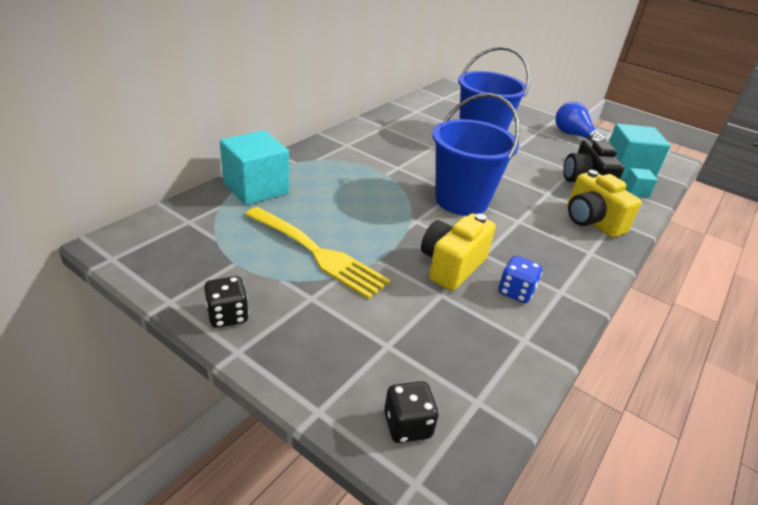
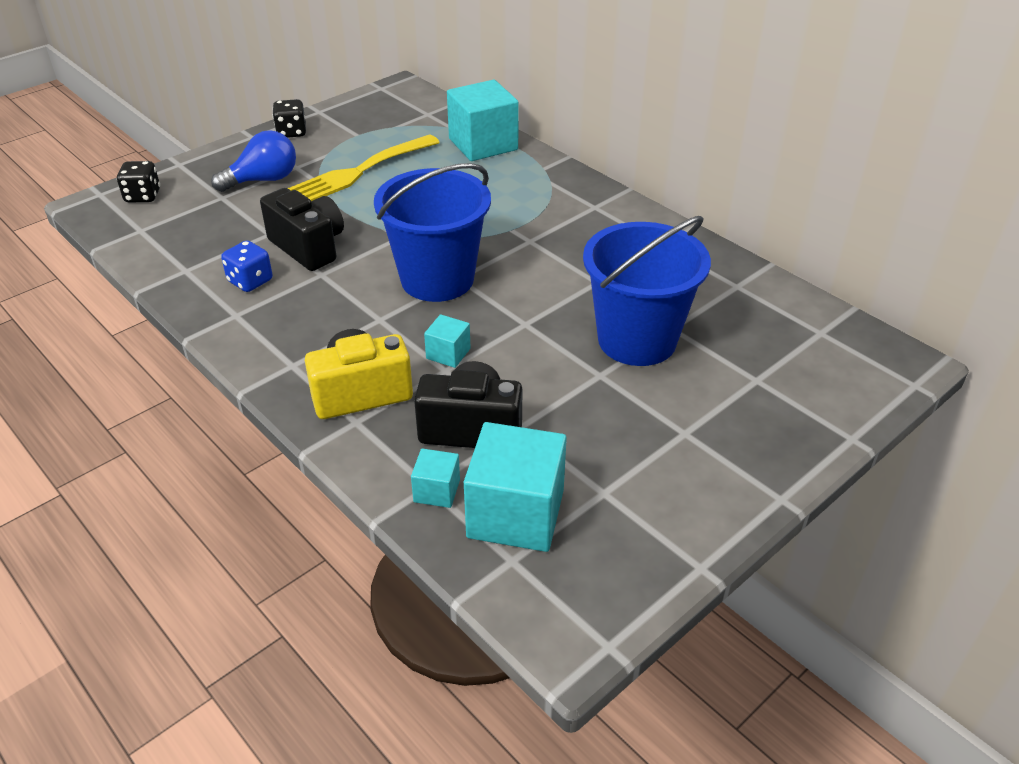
camera: 105 degrees right, 5 degrees up
(451, 266) = (308, 247): yellow camera -> black camera
(533, 193) = (448, 353): none -> turquoise cube
(573, 135) = (673, 484): blue light bulb -> blue light bulb (263, 180)

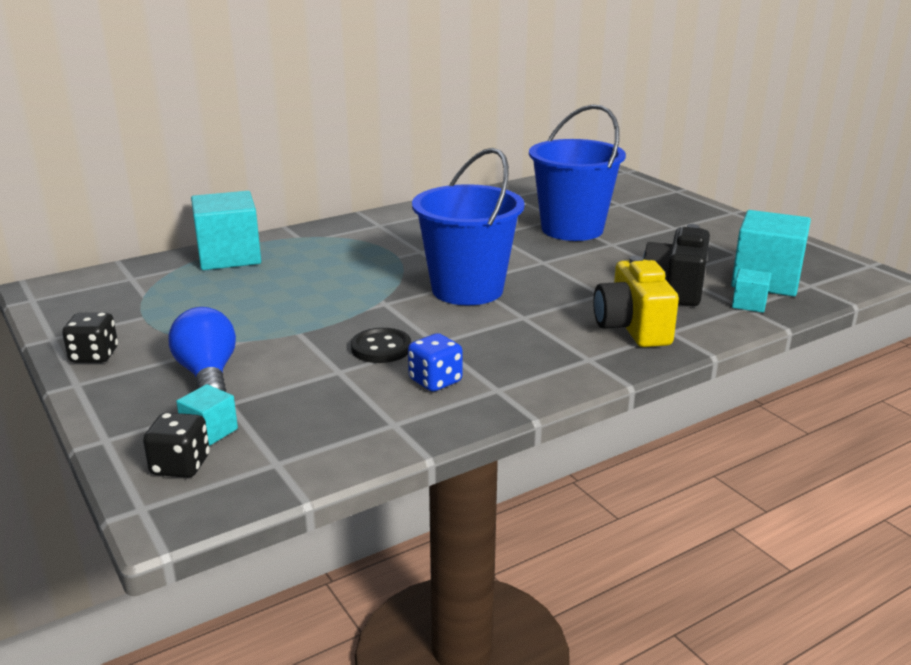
camera: 80 degrees left, 15 degrees down
(308, 247) = (381, 348): black camera -> black button
(357, 173) = (237, 319): yellow fork -> none
(448, 353) = (580, 291): turquoise cube -> turquoise cube (210, 431)

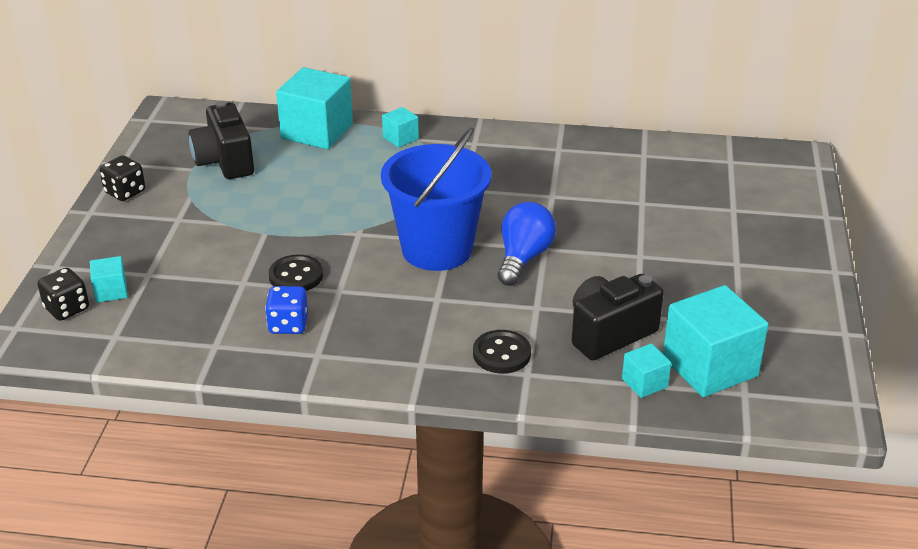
camera: 40 degrees right, 10 degrees up
(170, 301) = (225, 161): none -> black camera
(208, 375) = (165, 243): blue light bulb -> blue light bulb (523, 258)
(313, 239) = (400, 138): none -> turquoise cube
(572, 229) = (631, 221): blue bucket -> none
(632, 328) = (501, 354): yellow camera -> black button

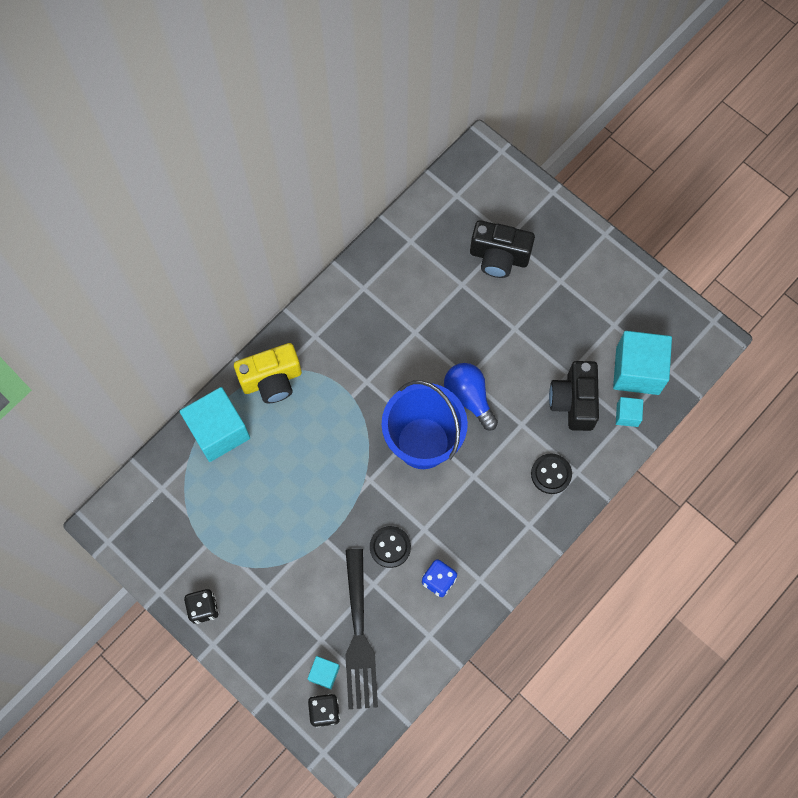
camera: 55 degrees left, 35 degrees up
(174, 297) = (359, 636): none -> black fork
(225, 161) = (212, 518): black camera -> black camera (499, 257)
(400, 138) = (272, 380): turquoise cube -> yellow camera

